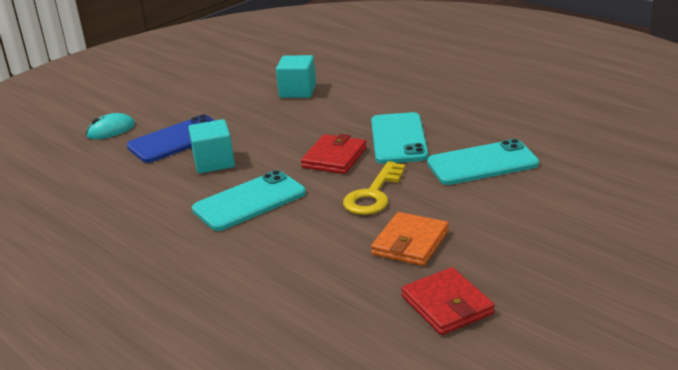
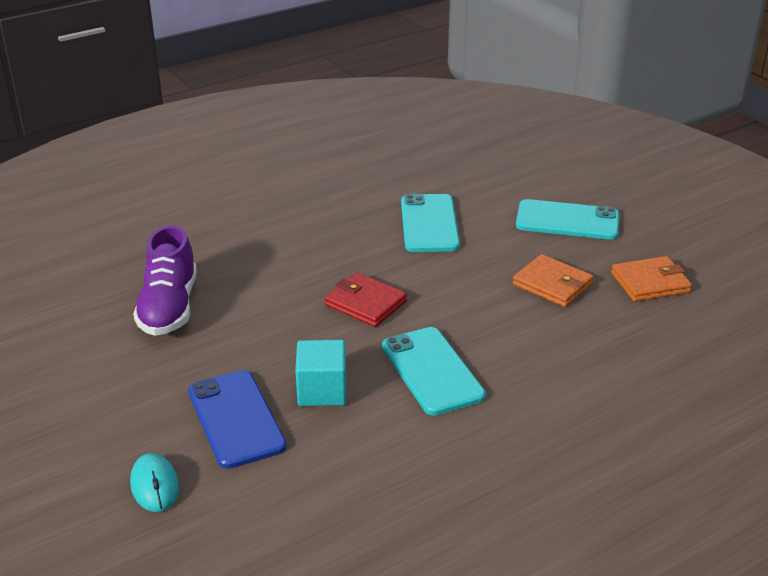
camera: 80 degrees left, 5 degrees up
(298, 91) = (169, 307): turquoise cube -> purple shoe
(373, 195) = (457, 291): yellow key -> none
(398, 139) = (348, 258): turquoise phone -> turquoise phone (567, 221)
(447, 305) = (650, 282): red wallet -> orange wallet

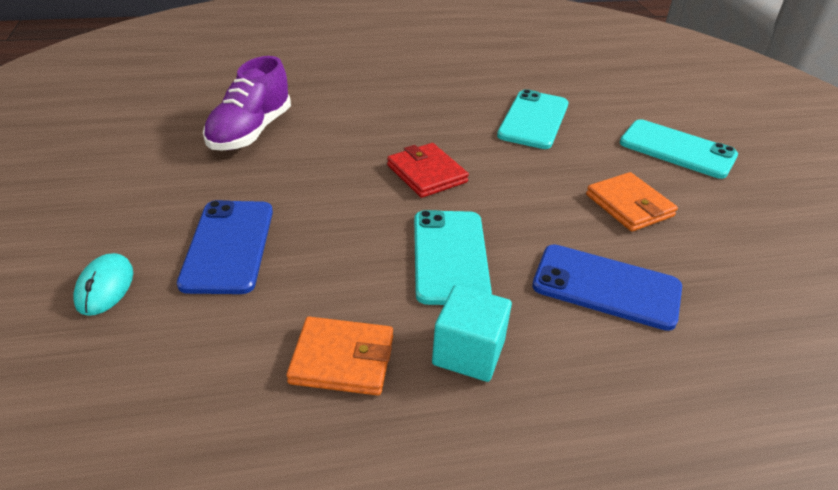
camera: 20 degrees right, 5 degrees up
(322, 391) = (328, 244): turquoise cube -> turquoise cube (468, 352)
(567, 359) = (606, 287): none -> blue phone
(650, 282) = (743, 232): orange wallet -> orange wallet (342, 359)

